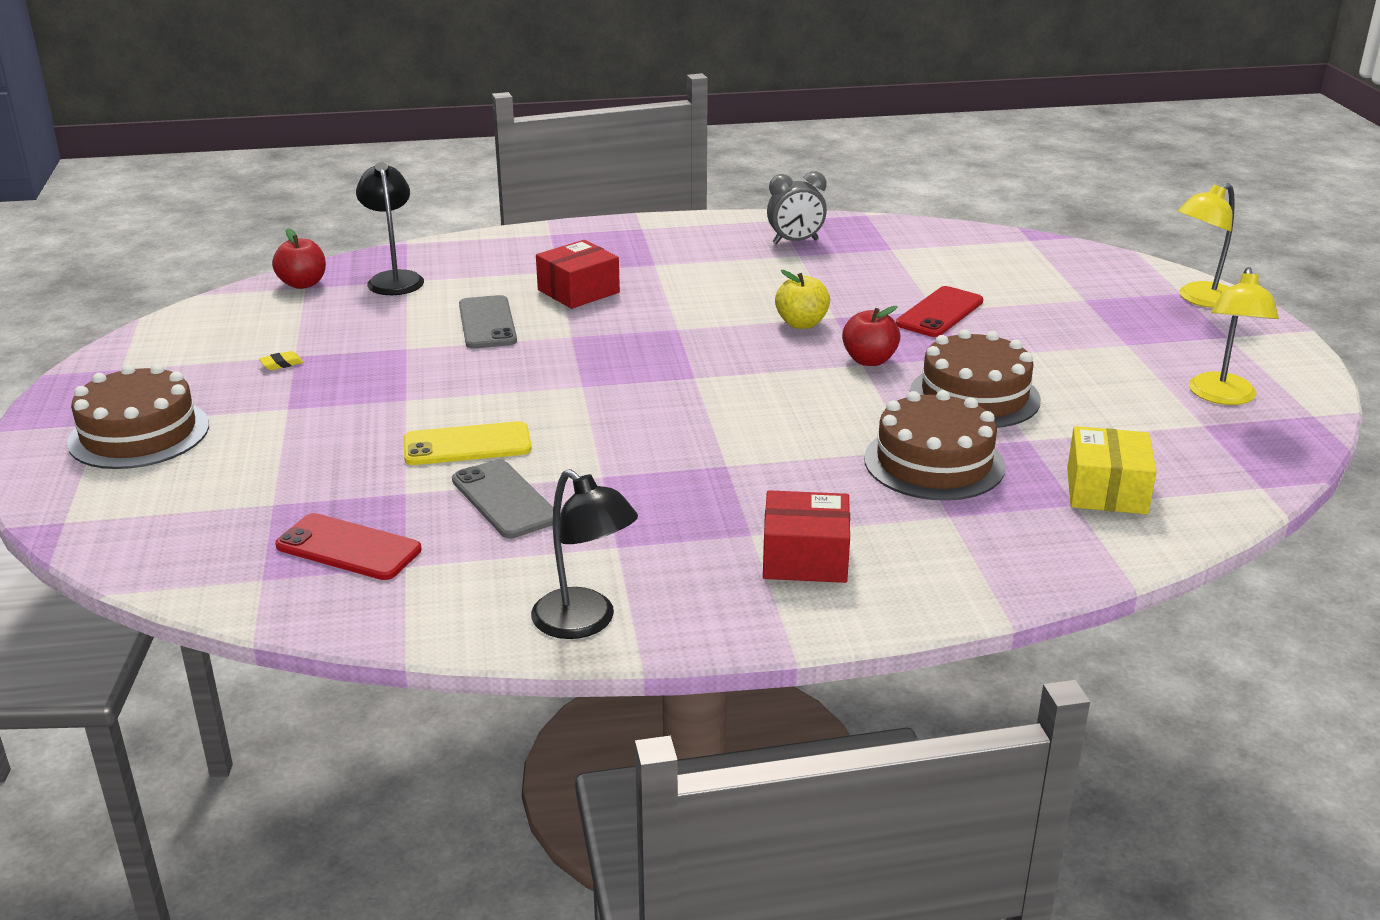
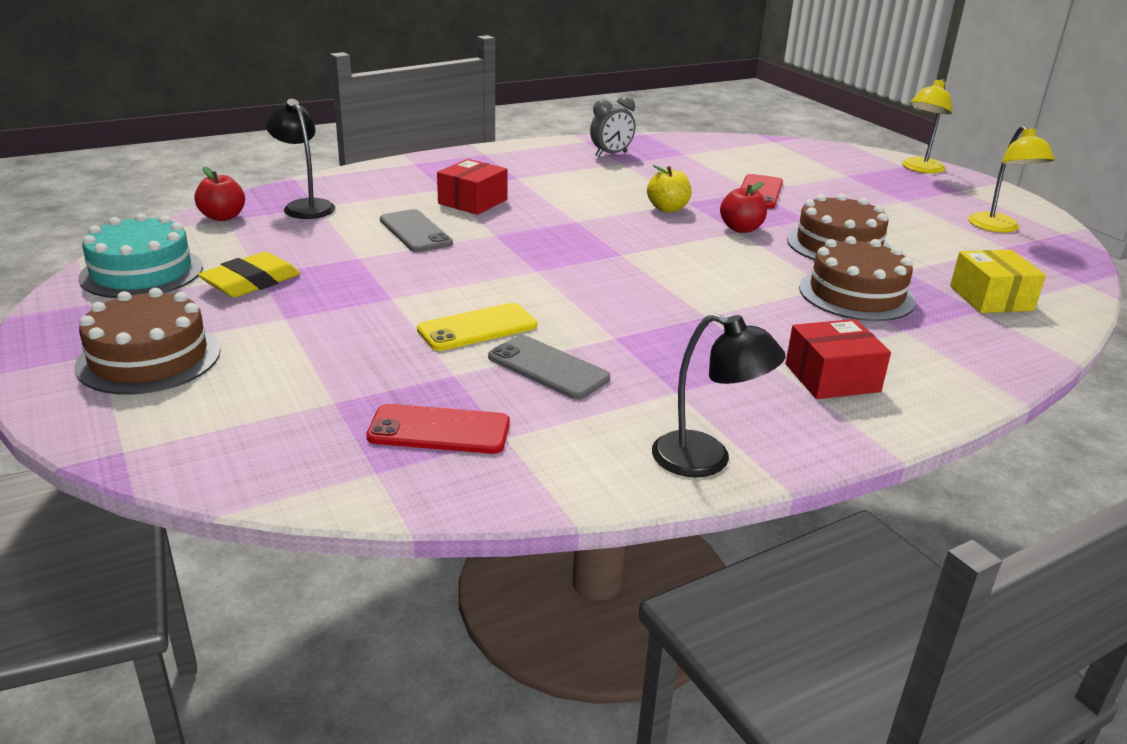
camera: 20 degrees left, 0 degrees up
(187, 340) = (142, 272): none -> turquoise cake
(281, 364) = (251, 282): yellow eraser -> yellow eraser, size x2.44

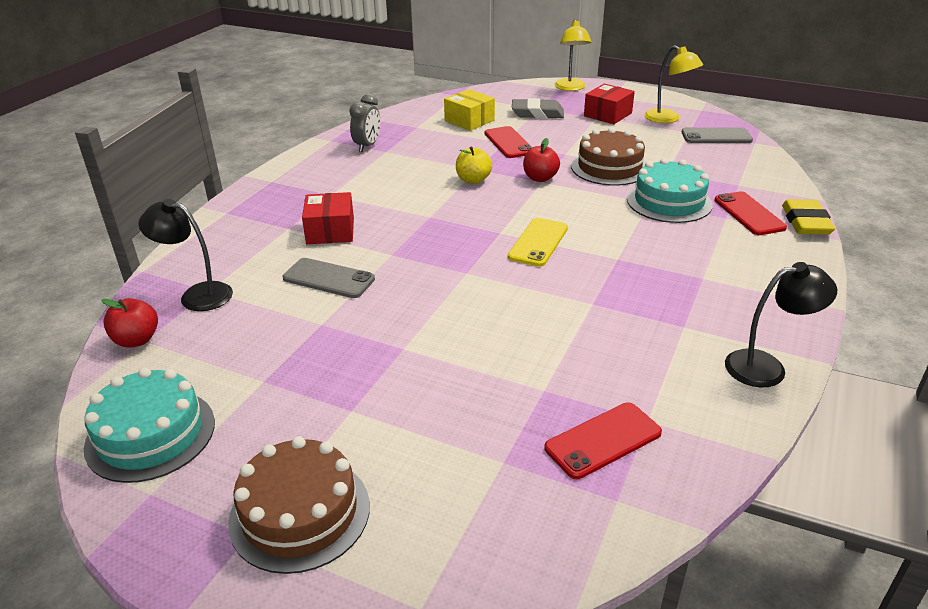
camera: 35 degrees left, 5 degrees up
(251, 282) = (269, 392): yellow eraser -> yellow eraser (805, 222)
(477, 328) = (501, 342): yellow phone -> yellow phone (538, 242)
(548, 368) = (591, 350): grey phone -> grey phone (716, 136)
(832, 378) = (740, 270): red box -> red box (607, 114)
(837, 179) = (537, 113): none -> grey eraser
(856, 294) = (669, 202): brown cake -> turquoise cake
(942, 338) = (749, 214): none -> red phone
(991, 298) = (731, 173): yellow box -> yellow box (469, 120)

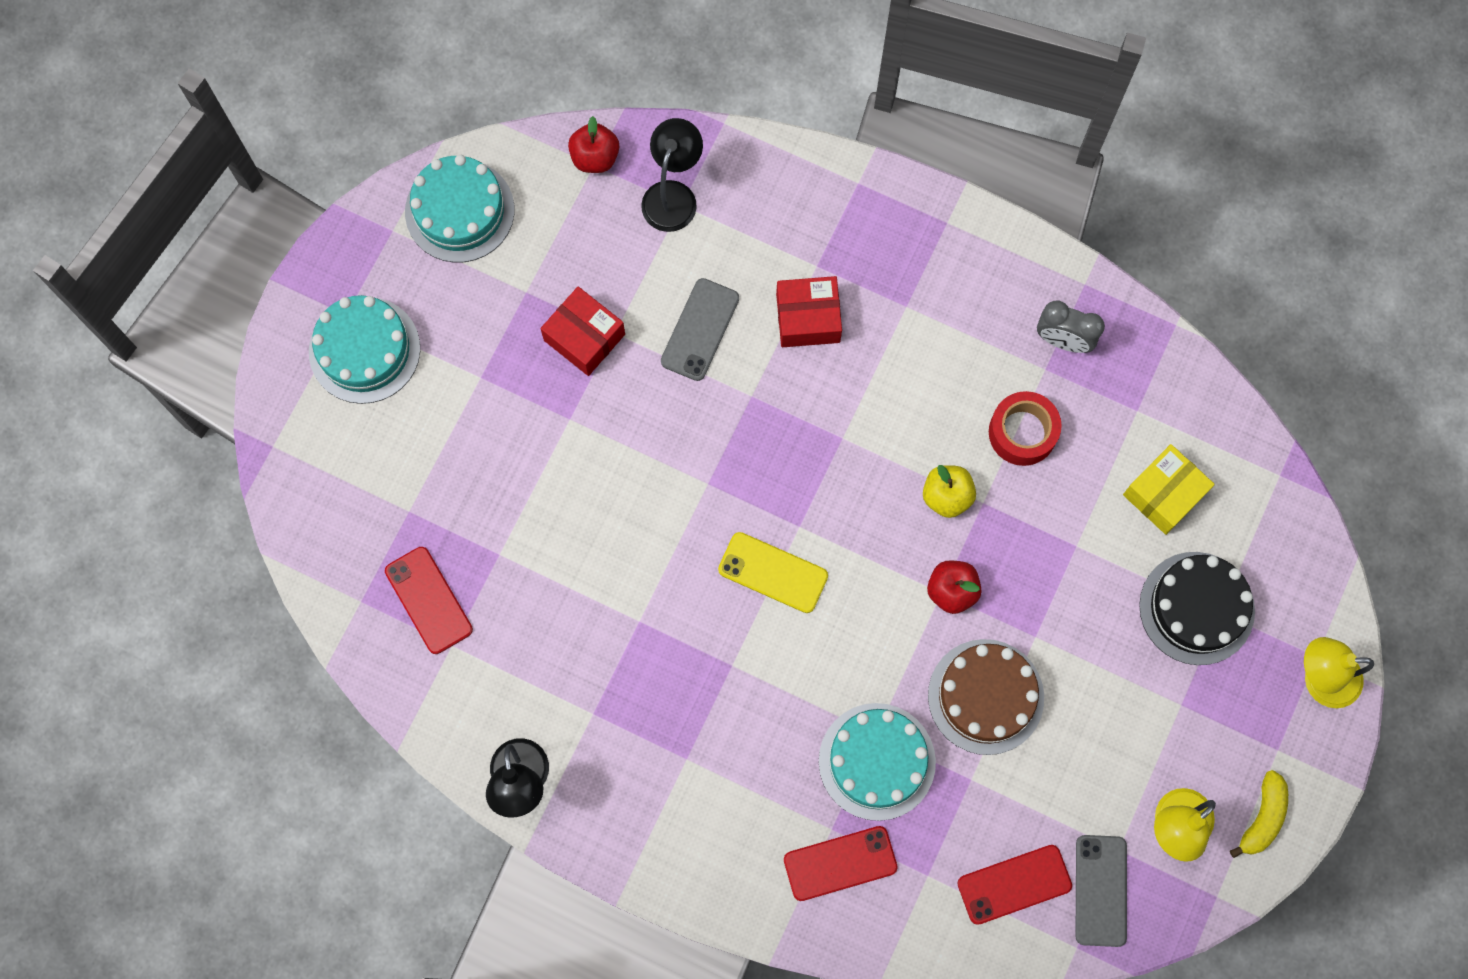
camera: 90 degrees right, 40 degrees up
(300, 513) = (364, 350): brown cake -> turquoise cake
(429, 157) = (1022, 432): none -> red tape
(509, 143) = (1075, 553): red phone -> red phone (1014, 884)
(537, 113) = (1196, 608): grey eraser -> black cake
(607, 114) = (1192, 727): red box -> red box (584, 337)
(651, 100) = (1262, 817): none -> yellow banana
(805, 222) = (815, 933): yellow eraser -> none

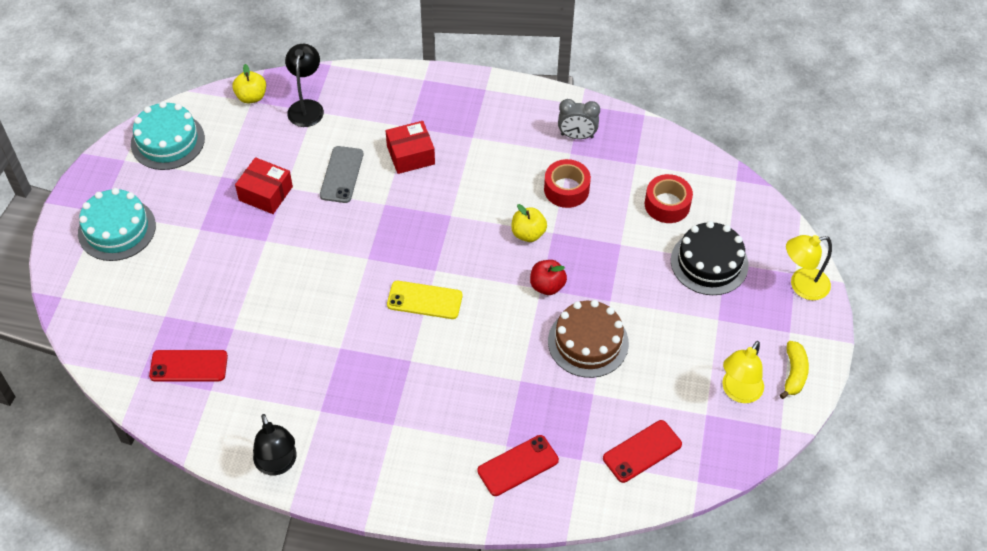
camera: 15 degrees left, 20 degrees down
(428, 600) = (189, 366): red phone -> red phone turned 45 degrees counterclockwise
(595, 157) = (251, 97): red apple -> yellow apple
(877, 761) = (525, 397): turquoise cake -> none
(1100, 890) = (702, 442): grey phone -> none
(1164, 494) = (667, 204): yellow box -> red tape

